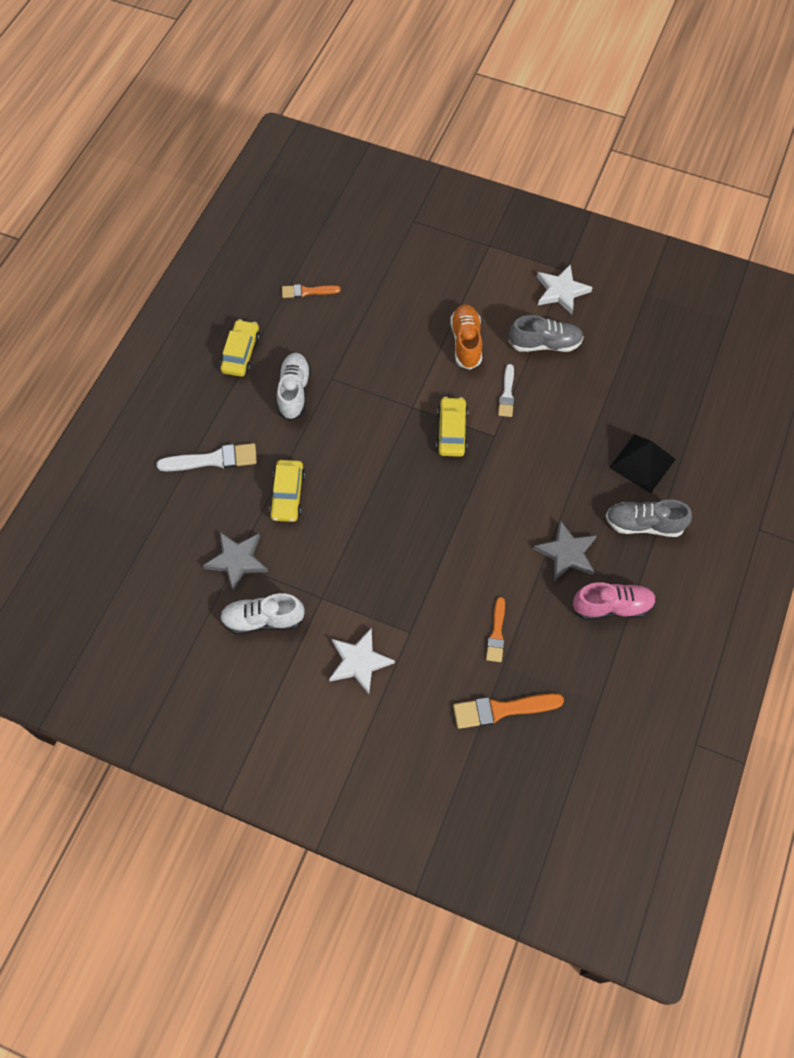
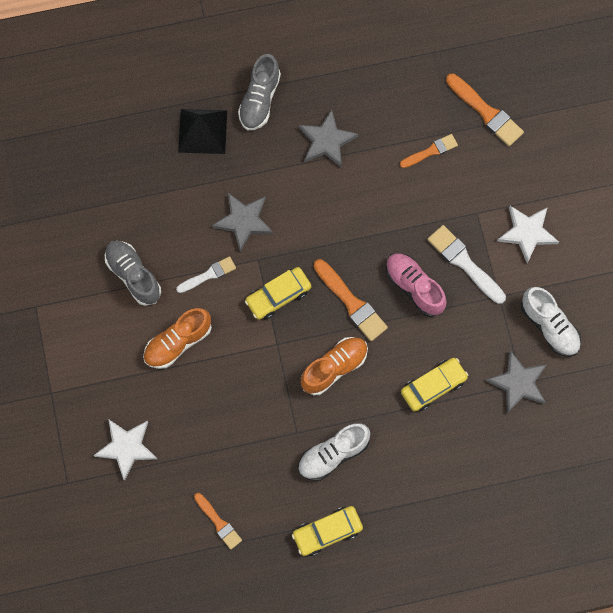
camera: 125 degrees left, 10 degrees up
(213, 460) = (447, 473): white brush -> white brush (464, 263)
(361, 434) = (334, 368): none -> orange shoe
(405, 480) = (351, 303): none -> orange brush
(536, 445) = (243, 221): none -> grey star
(561, 291) = (63, 296): white star -> white star (126, 447)
(612, 606) = (348, 84): pink shoe -> pink shoe (414, 287)
(643, 524) = (259, 100): grey shoe -> grey shoe turned 45 degrees clockwise

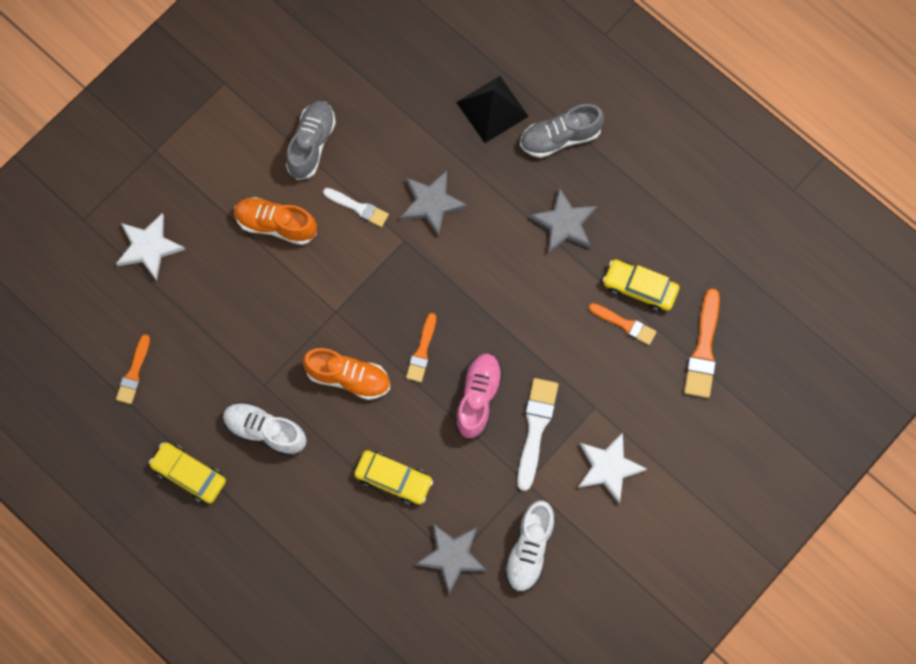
camera: 55 degrees right, 0 degrees up
(278, 296) = (382, 282): yellow car -> yellow car (640, 288)
(351, 303) = (422, 351): orange brush -> orange brush, size x0.64

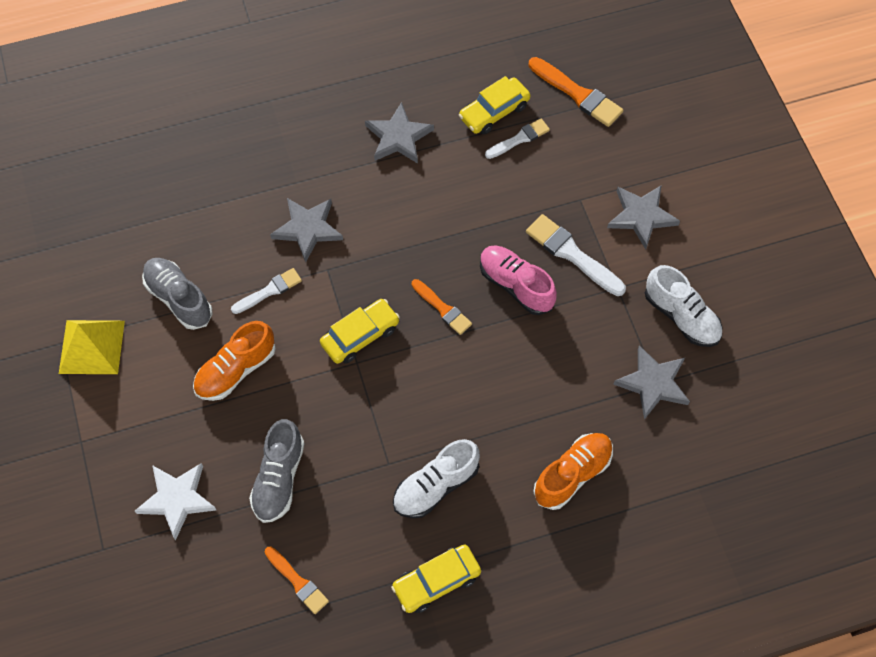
camera: 60 degrees left, 10 degrees down
(234, 107) = (91, 347): none -> yellow pyramid
(348, 377) = (428, 384): orange shoe -> orange shoe (572, 474)
(393, 479) = (551, 395): yellow car -> yellow car (360, 336)
(492, 109) = (254, 137): black pyramid -> none
(560, 137) = (318, 100): grey shoe -> grey shoe (279, 478)
(608, 468) = (641, 216): white star -> grey star
(625, 324) = (519, 139): orange brush -> white brush

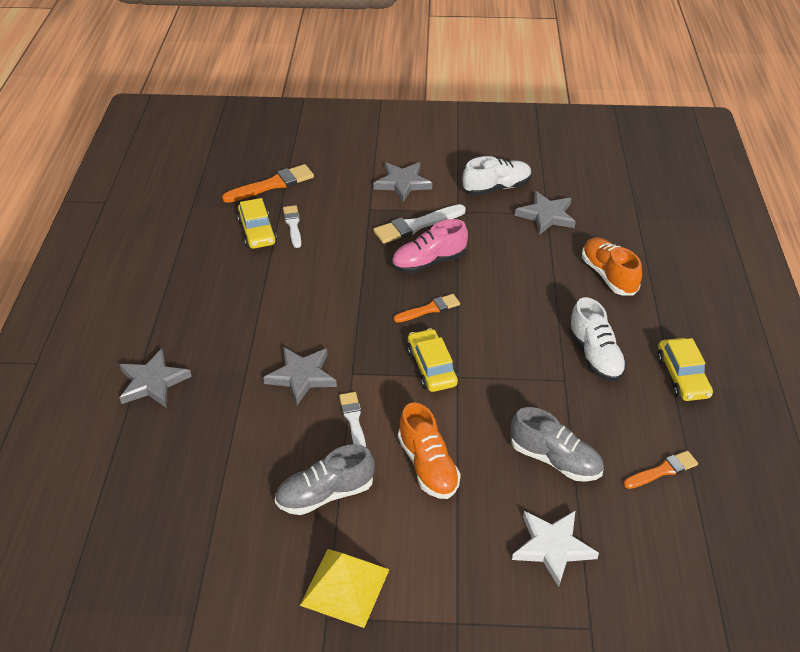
camera: 70 degrees left, 20 degrees down
(398, 137) = (243, 293): grey star -> grey star (153, 382)

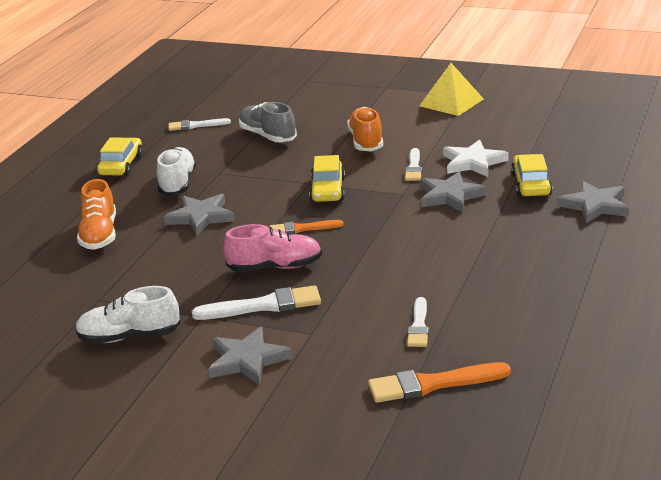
camera: 160 degrees left, 15 degrees down
(257, 232) = (468, 324): yellow car -> yellow car (531, 184)
(325, 494) = (451, 136): grey shoe -> none
(546, 215) = (102, 297): grey star -> grey star (201, 217)
(552, 547) = (304, 105): white star -> white star (473, 162)
(663, 470) = (195, 125): orange brush -> white brush

